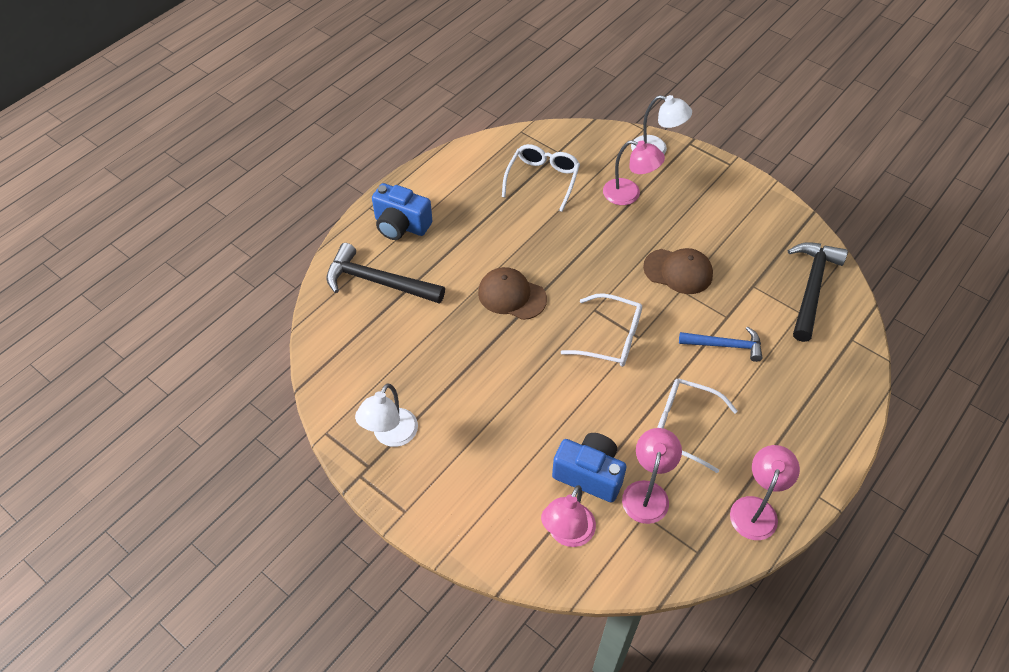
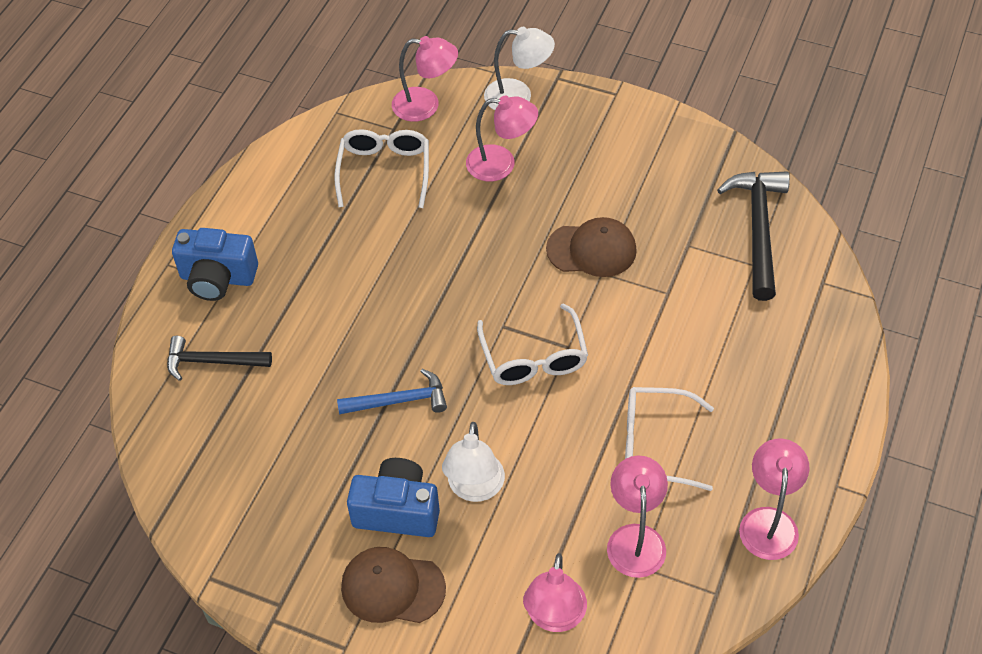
camera: 15 degrees left, 0 degrees up
(378, 282) = (212, 361): black hammer -> black hammer, size x0.64
(391, 436) = (295, 558): white lamp -> white lamp (474, 488)
(512, 295) = (392, 335): brown cap -> brown cap (392, 587)
(586, 141) = (426, 105): none -> pink lamp
(589, 474) = (559, 536): blue camera -> blue camera (397, 510)
(610, 338) = (534, 357): white glasses -> white glasses turned 75 degrees clockwise
(725, 345) = (676, 329): blue hammer -> blue hammer (399, 400)

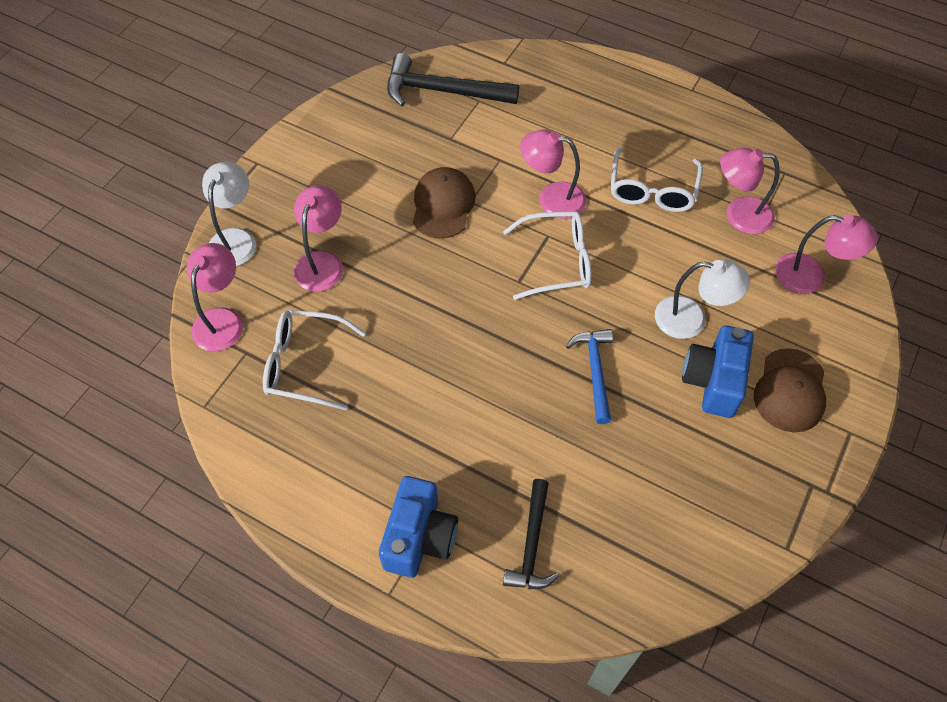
camera: 85 degrees left, 5 degrees up
(769, 521) = (723, 132): pink lamp -> pink lamp (551, 198)

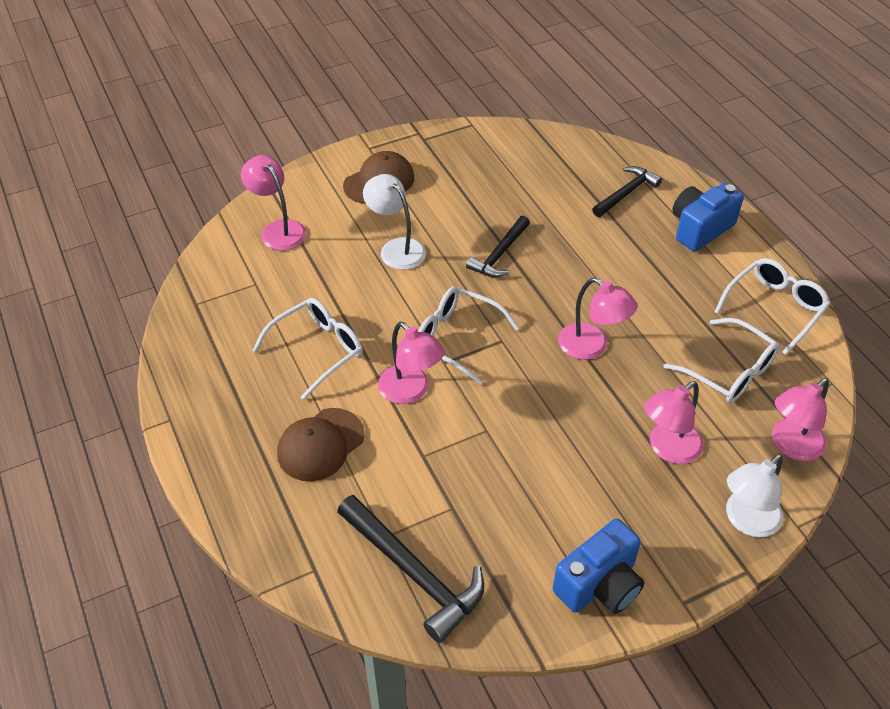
camera: 145 degrees left, 10 degrees down
(291, 467) = (774, 308): none -> white glasses
(443, 205) = (515, 441): brown cap -> brown cap (320, 444)
(595, 371) = (499, 254): blue hammer -> black hammer
(713, 381) = (423, 210): blue camera -> blue camera (599, 584)
(738, 214) = (273, 294): pink lamp -> pink lamp (591, 347)

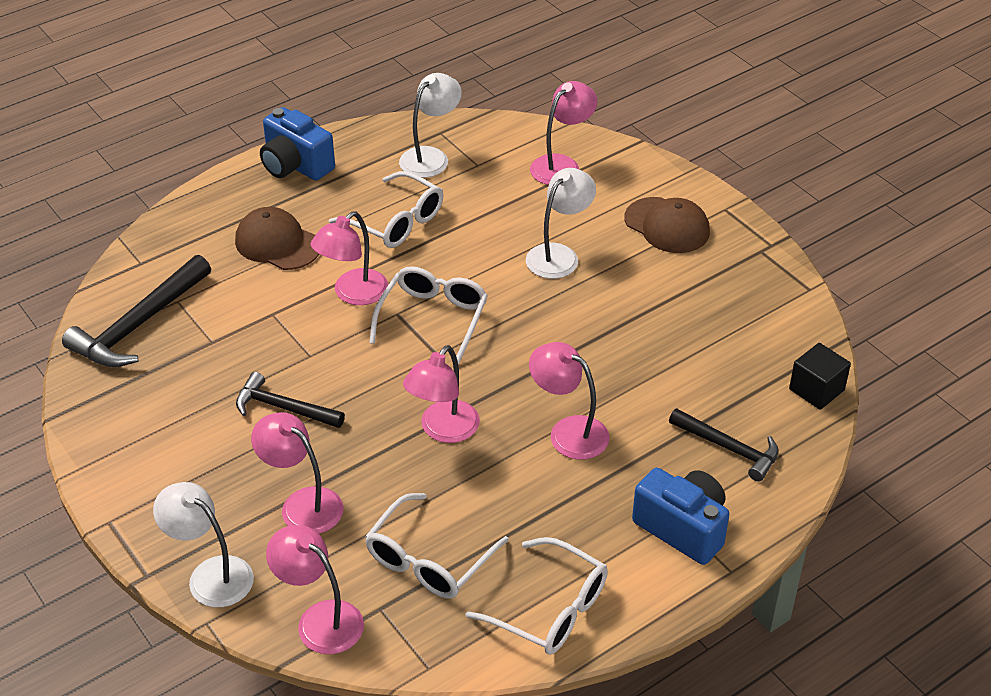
camera: 80 degrees right, 5 degrees down
(230, 315) = (431, 157): none -> white lamp
(499, 254) = (574, 339): black hammer -> black hammer (283, 408)
(574, 142) = (816, 390): none -> black cube
(599, 584) = (129, 455): blue camera -> blue camera (295, 165)
(601, 273) = (568, 431): none -> pink lamp

